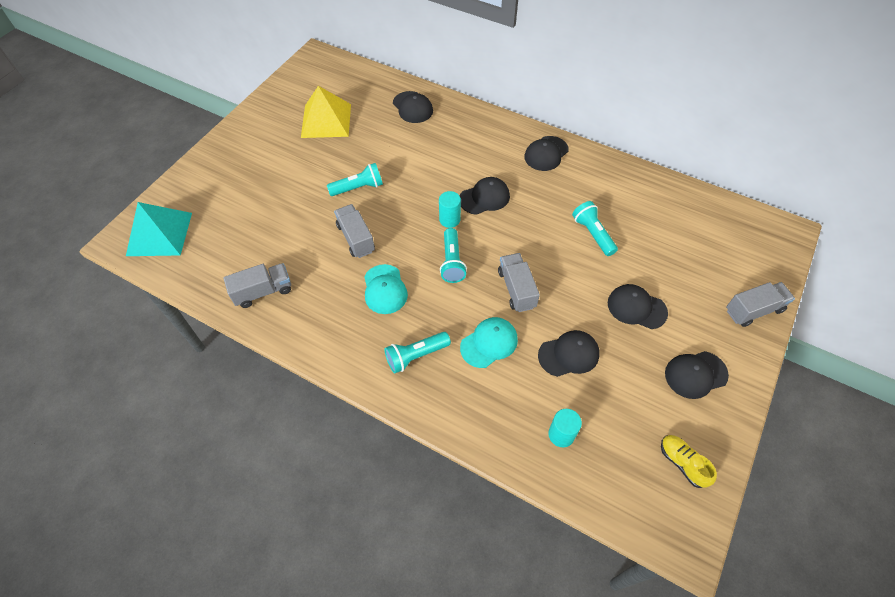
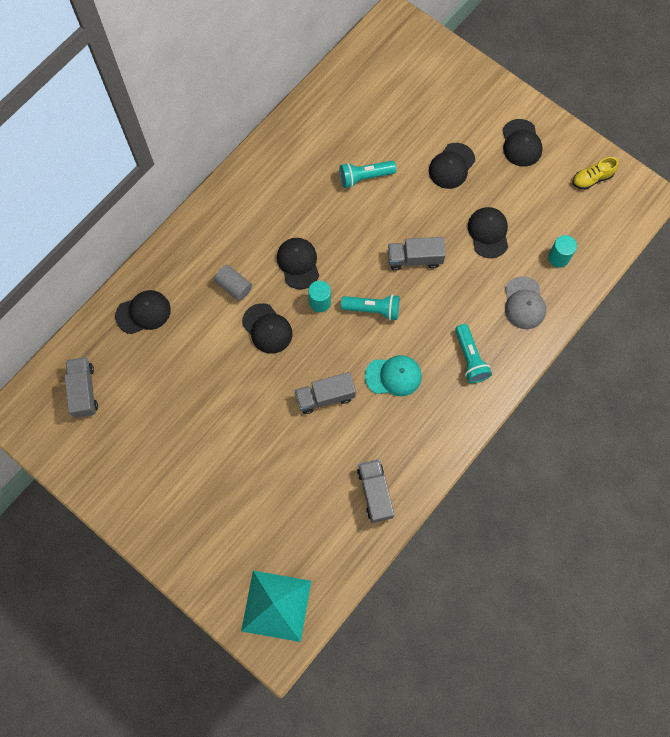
camera: 80 degrees left, 15 degrees up
(326, 120) = (140, 413): yellow pyramid -> none
(358, 188) = (256, 387): turquoise flashlight -> none
(450, 158) = (234, 286): none -> grey cylinder
(489, 343) = (467, 294): turquoise cap -> none
(493, 403) = (524, 303): none -> grey cap
(546, 153) = (251, 191): black cap -> black cap (267, 328)
(753, 310) = (469, 78): grey truck -> grey truck (83, 391)

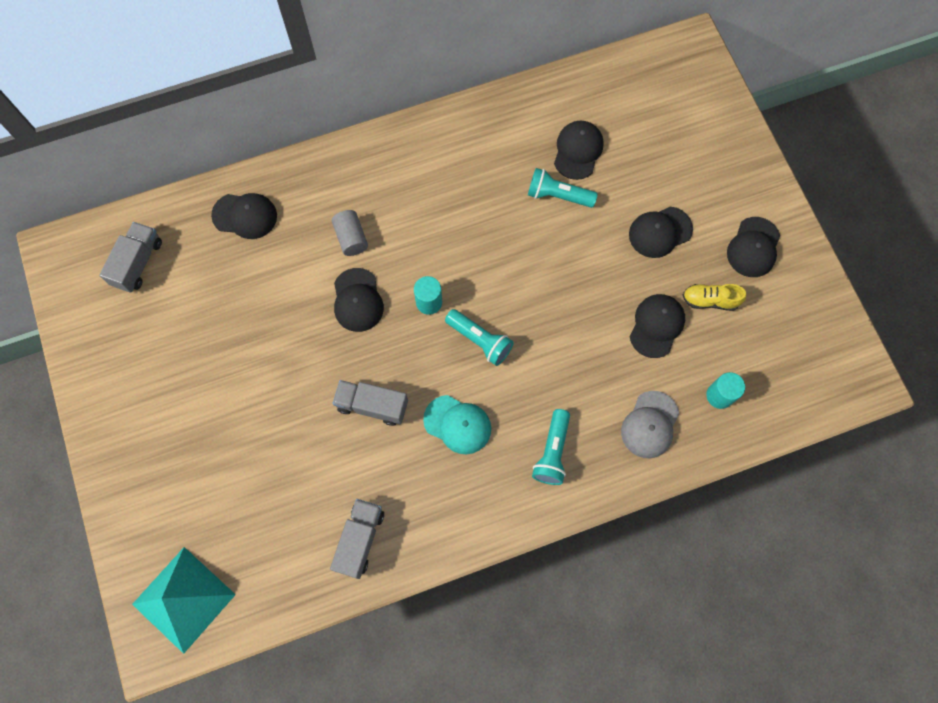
camera: 30 degrees right, 0 degrees up
(298, 263) = (432, 249): black cap -> black cap (578, 151)
(414, 259) = (558, 311): grey truck -> none
(592, 178) = (811, 328): yellow shoe -> yellow shoe (710, 300)

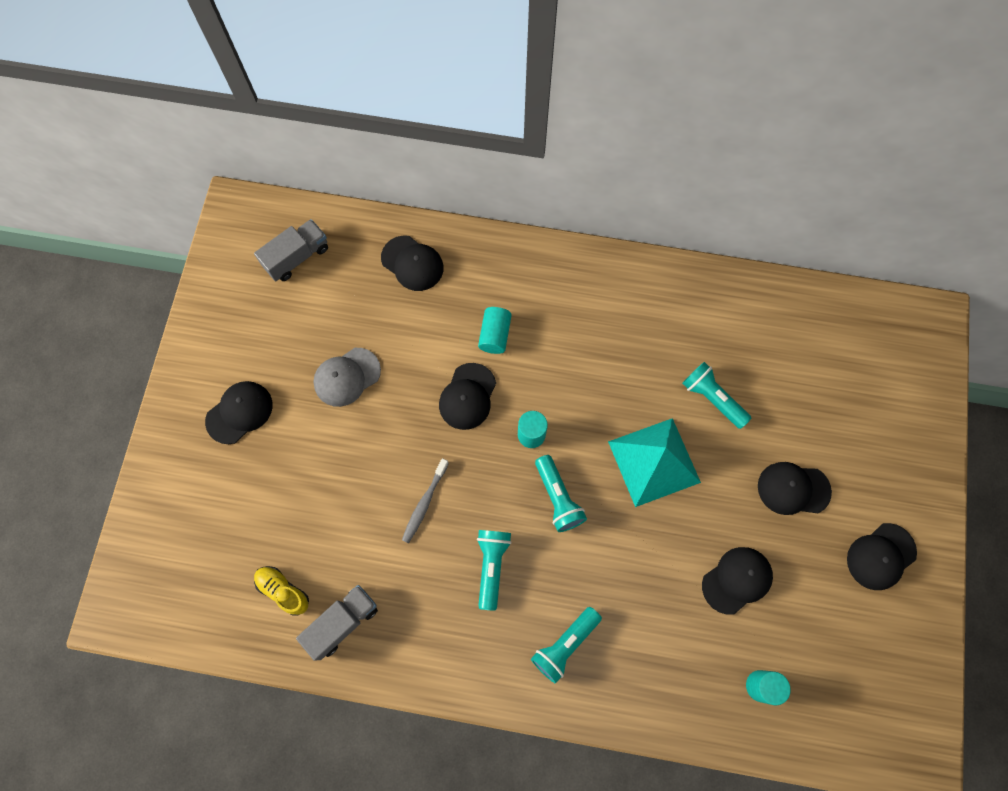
camera: 30 degrees right, 0 degrees up
(183, 599) = (163, 584): turquoise pyramid -> turquoise pyramid (654, 461)
(351, 238) = (495, 335): grey cylinder -> turquoise cylinder
(372, 406) = (424, 503): grey truck -> grey toothbrush
(457, 424) = (491, 566): turquoise cap -> turquoise flashlight
(578, 151) = (757, 365): black cap -> black cap (239, 412)
(650, 425) = (674, 674): grey cap -> grey cap (347, 377)
(710, 300) = (805, 585): yellow shoe -> yellow shoe (283, 591)

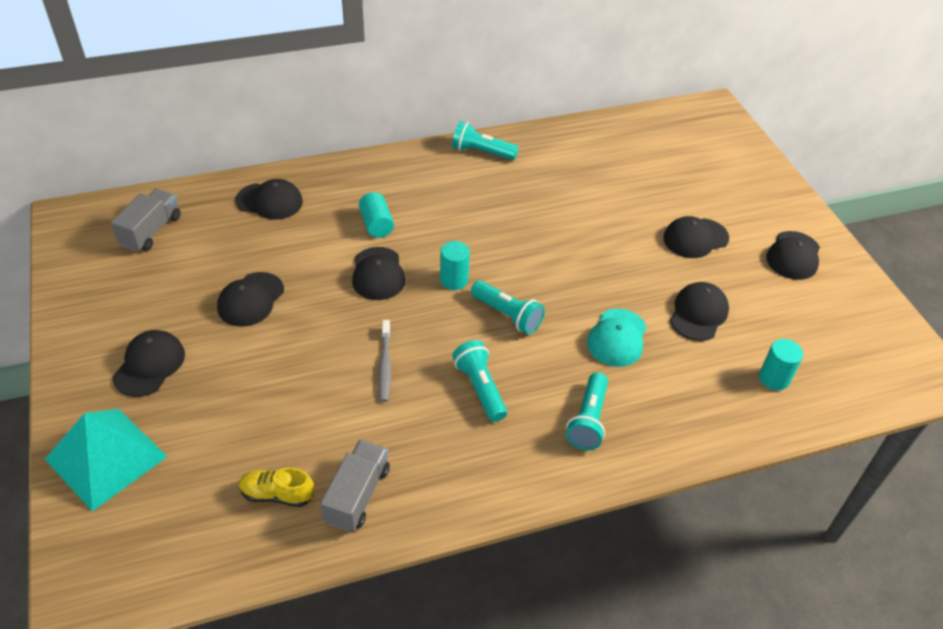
camera: 30 degrees left, 25 degrees down
(347, 377) = (250, 299): grey cap -> black cap
(642, 571) = (617, 338): none -> turquoise cap
(654, 461) = (572, 261): turquoise pyramid -> turquoise pyramid (106, 458)
(712, 398) = (589, 204): turquoise flashlight -> turquoise flashlight (482, 152)

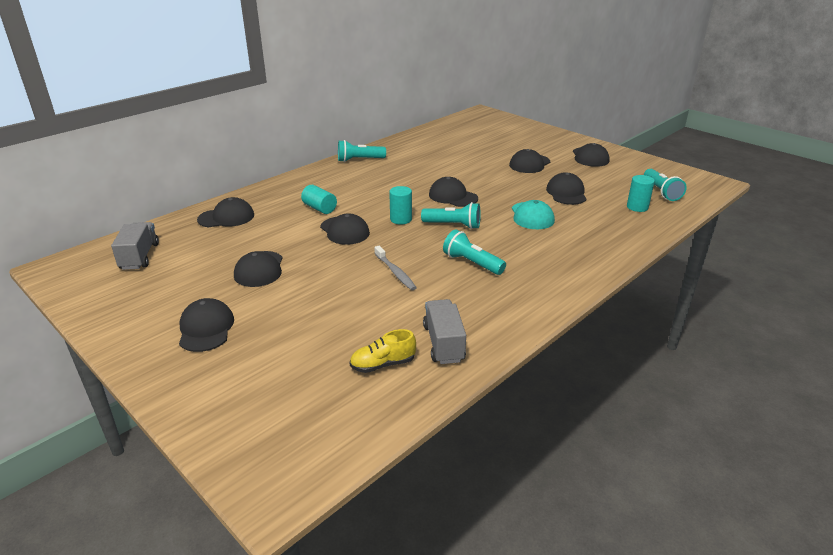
camera: 25 degrees left, 15 degrees down
(106, 458) = (215, 394): turquoise pyramid -> none
(546, 263) = (453, 196): none -> black cap
(588, 420) = (555, 256): turquoise flashlight -> turquoise flashlight (661, 192)

